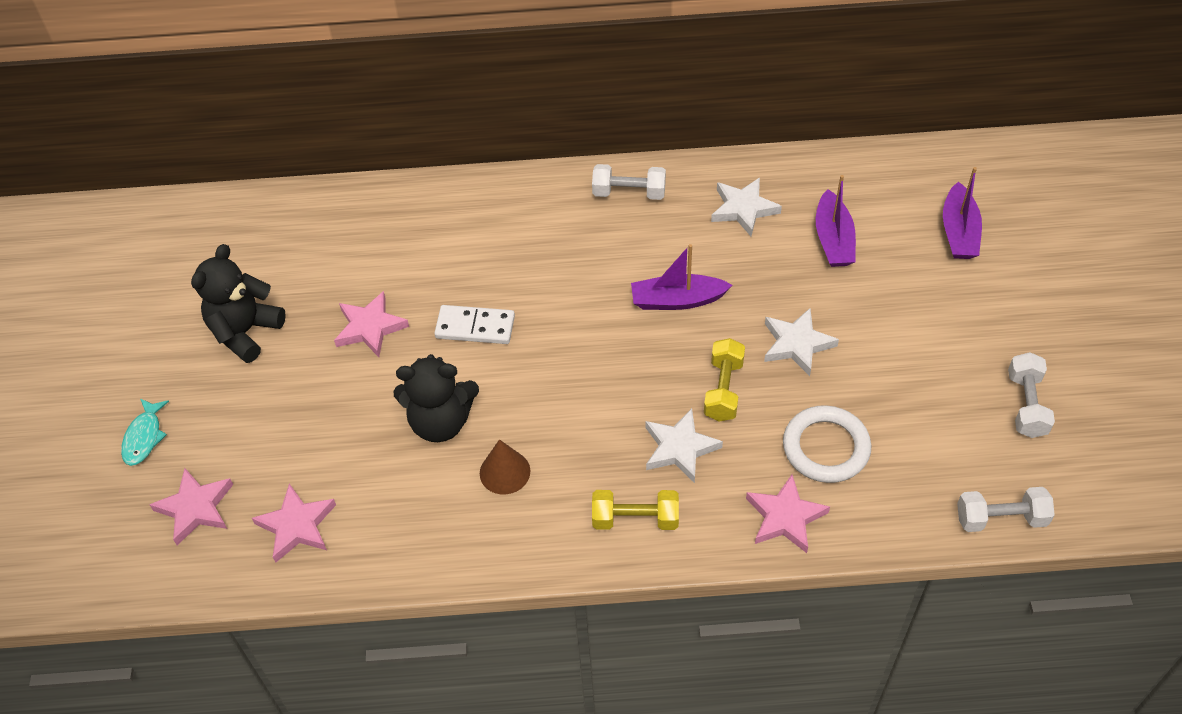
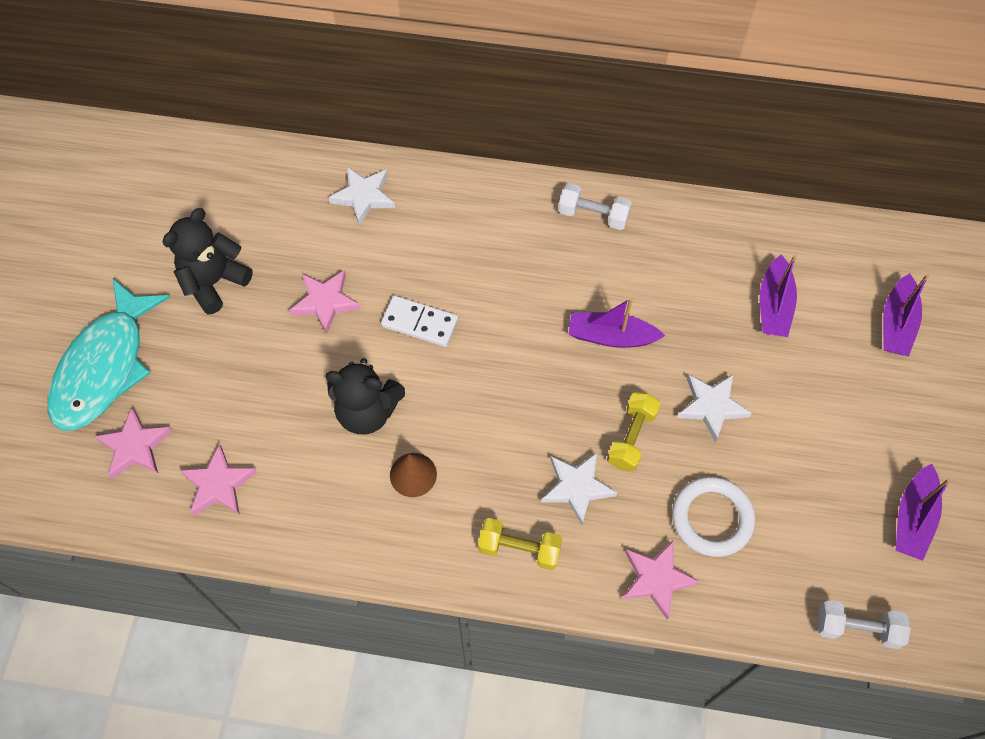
camera: 10 degrees right, 10 degrees up
(144, 437) = (105, 367): turquoise fish -> turquoise fish, size x2.35
(743, 209) = (696, 255): white star -> white star (364, 197)
(1026, 405) = (913, 518): white dumbbell -> purple boat

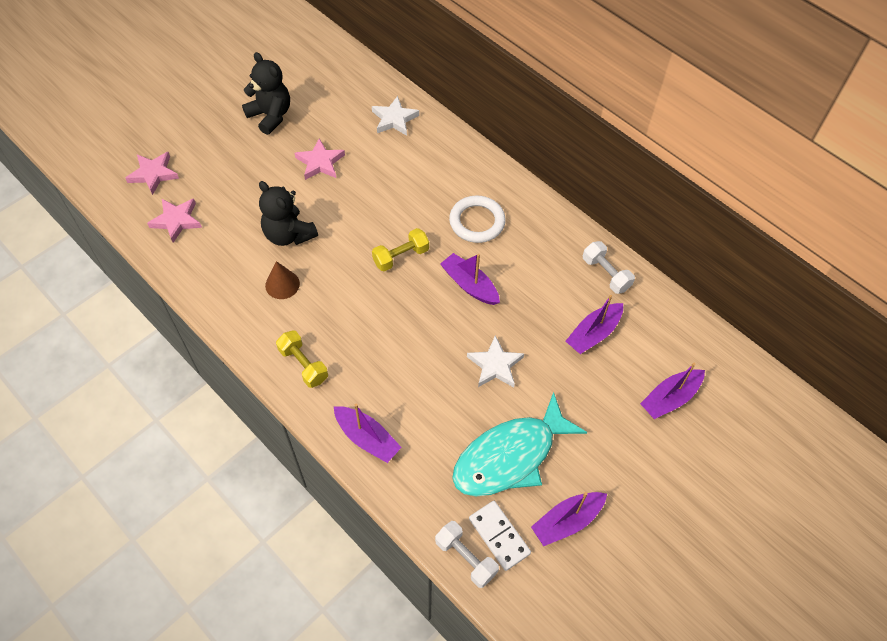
camera: 35 degrees right, 5 degrees down
(105, 367) = (175, 125): turquoise fish -> turquoise fish (510, 456)
(214, 282) = (270, 116): black teddy bear -> black teddy bear turned 60 degrees clockwise
(420, 323) = (362, 206): white domino -> white domino (499, 536)
(577, 487) = (368, 355): white star -> none
(593, 215) = (524, 210): white dumbbell -> white dumbbell (606, 274)
(631, 437) = (428, 349): yellow dumbbell -> yellow dumbbell (401, 256)
(656, 579) = (367, 438): pink star -> purple boat
(712, 518) = (434, 428): white ring -> white ring (477, 222)

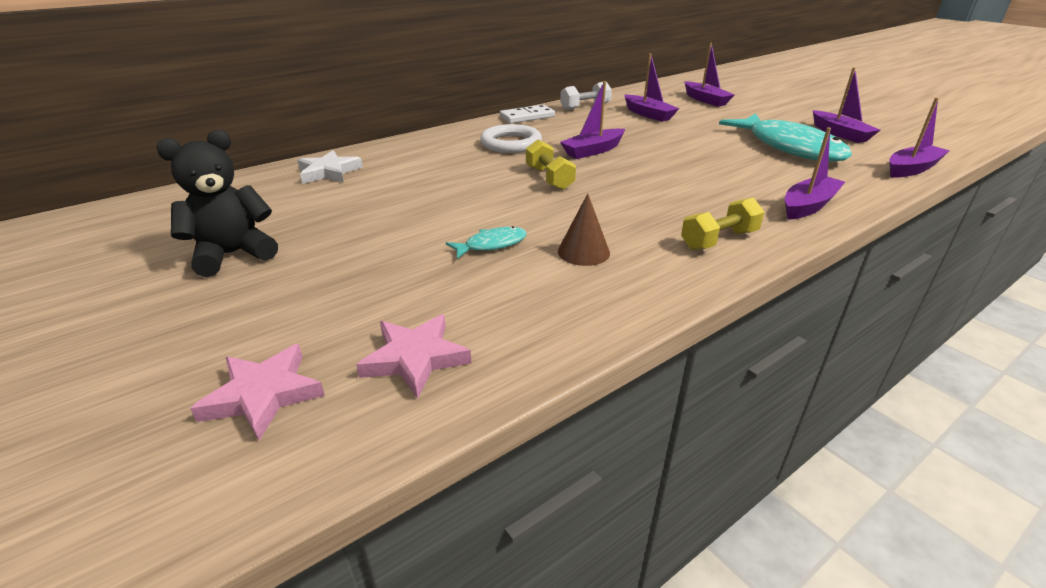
camera: 80 degrees left, 25 degrees down
(289, 234) = (492, 245): black teddy bear -> turquoise fish
(320, 162) = (367, 218): pink star -> none
(466, 558) = (911, 169): white dumbbell -> purple boat
(495, 365) = (690, 147): white star -> none
(499, 536) = (876, 156): white domino -> white domino (527, 117)

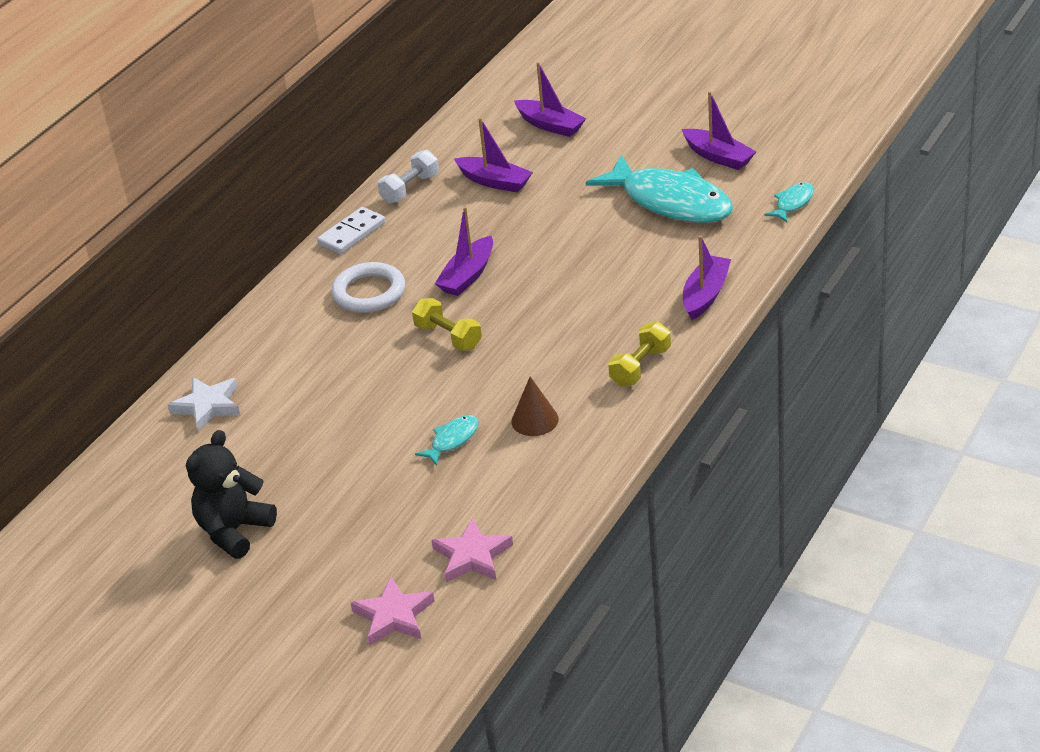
camera: 20 degrees left, 5 degrees up
(911, 169) = (793, 203): purple boat -> turquoise fish

